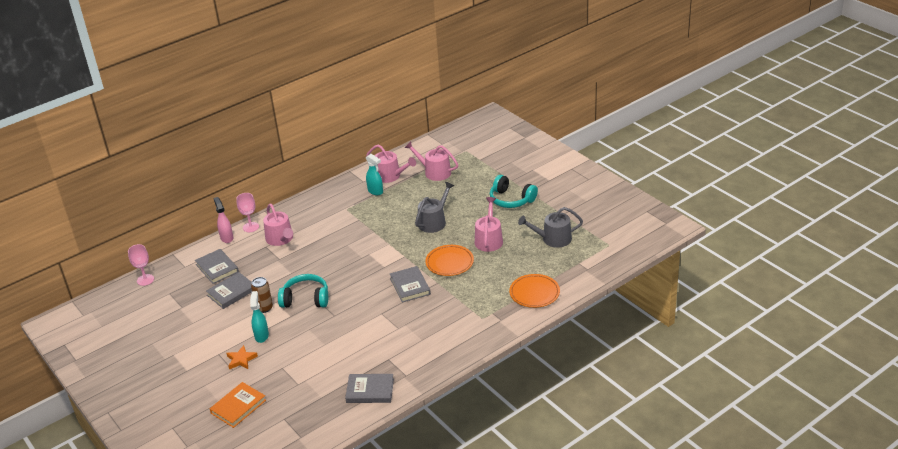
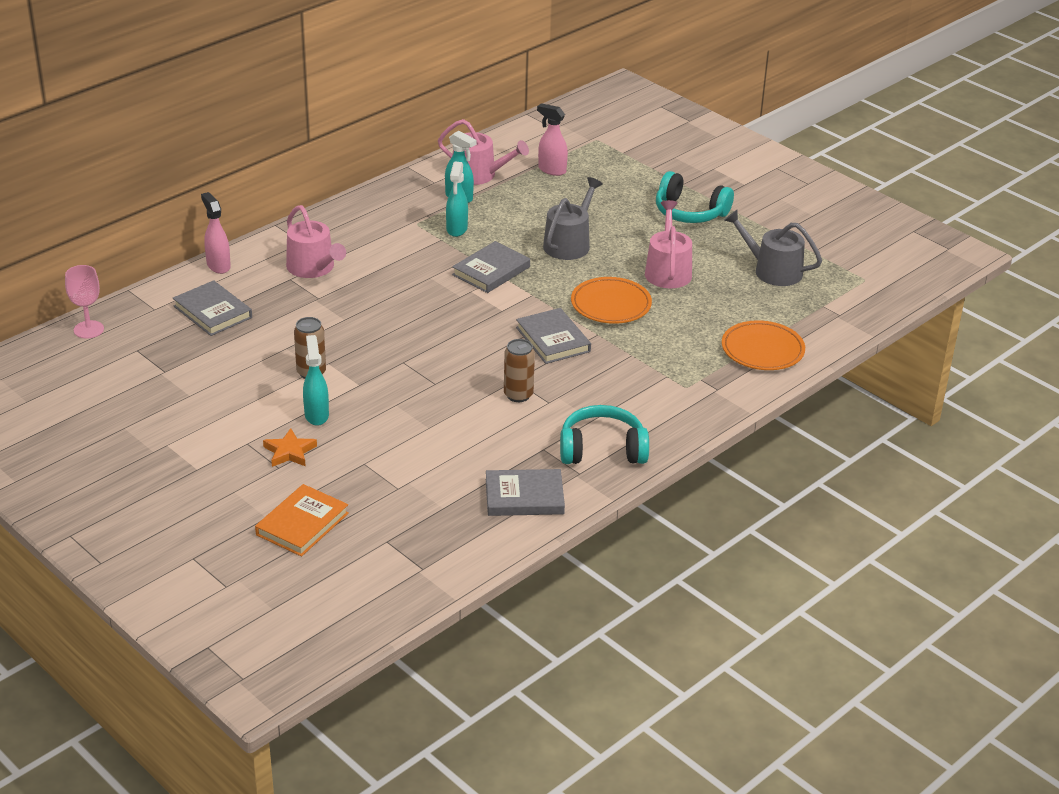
camera: 10 degrees left, 0 degrees up
(231, 292) = (247, 349): grey book -> grey book (491, 271)
(251, 227) = (257, 249): pink goblet -> none
(306, 299) = (379, 359): turquoise headphones -> turquoise headphones (602, 449)
(369, 212) = (456, 229): none -> turquoise spray bottle
(381, 323) = (518, 395): none -> brown can
(434, 172) = (551, 170): pink watering can -> pink spray bottle
(553, 239) = (772, 270): grey watering can -> grey watering can turned 45 degrees clockwise

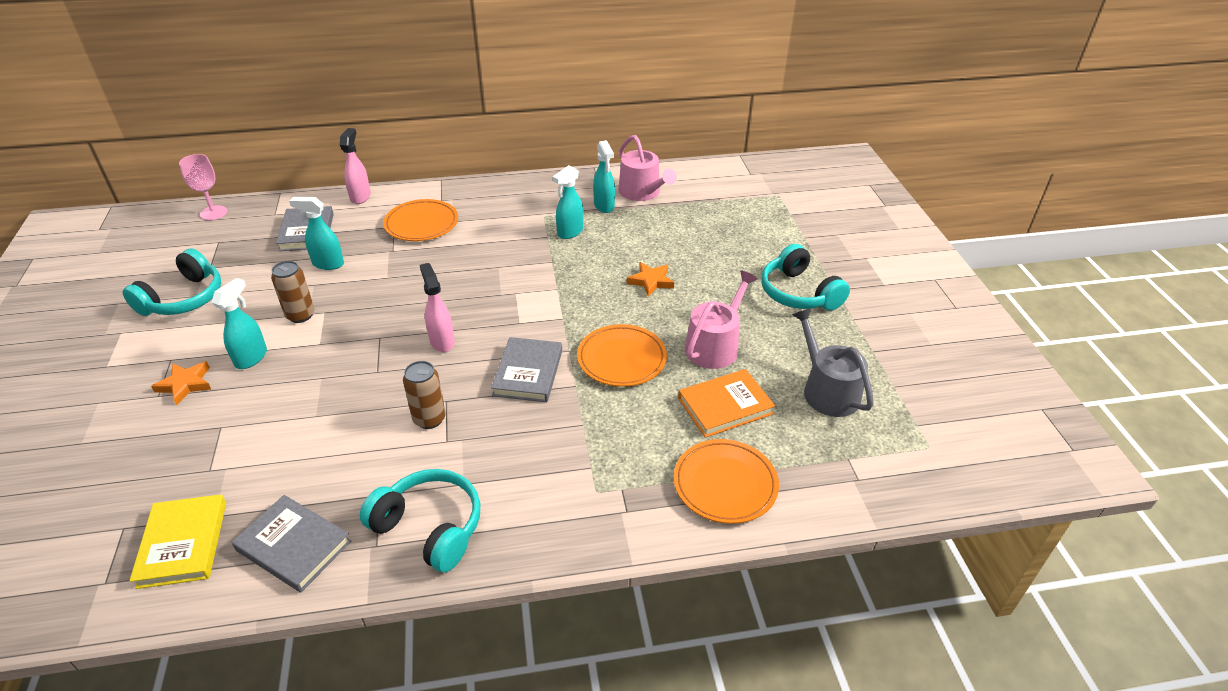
camera: 35 degrees right, 5 degrees up
(182, 401) = (184, 298): none -> turquoise headphones
(274, 329) = (327, 264): none -> turquoise spray bottle
(302, 524) = (92, 466): orange book -> orange book (725, 406)
(313, 268) = (421, 224): pink watering can -> orange plate
(445, 529) = (183, 544): none -> yellow book
(491, 271) = (553, 281): grey book -> none
(551, 170) = (709, 208): pink spray bottle -> pink spray bottle (442, 341)
(569, 243) = (651, 281): grey watering can -> orange star

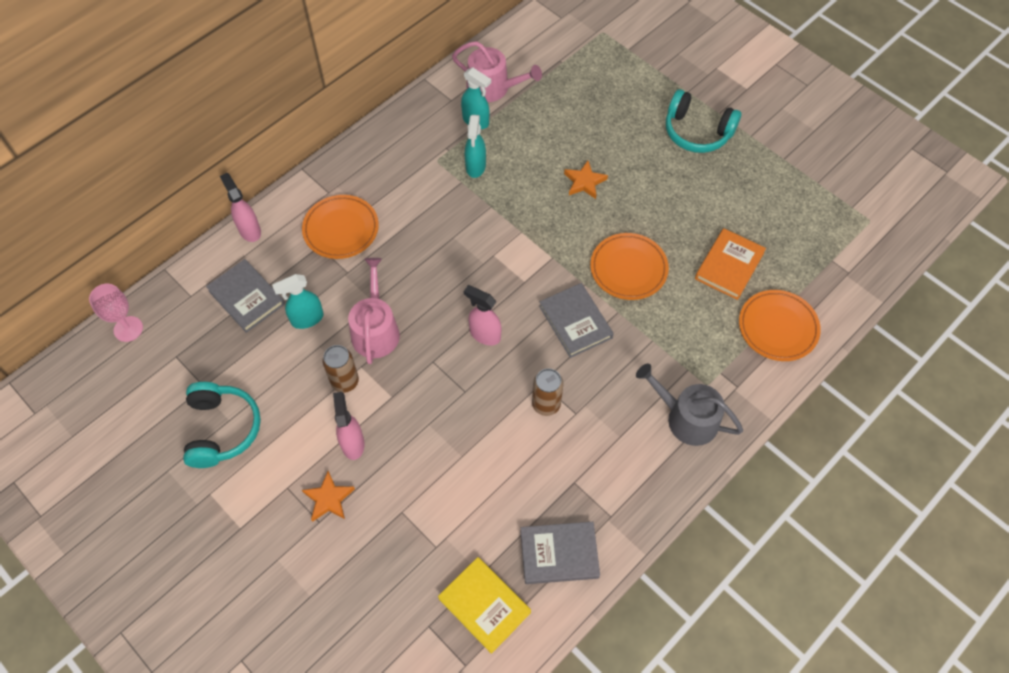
camera: 35 degrees left, 20 degrees up
(251, 358) = (352, 443): turquoise spray bottle -> pink spray bottle
(430, 527) = (631, 481): turquoise headphones -> none
(715, 345) = (680, 217): pink watering can -> pink watering can (375, 329)
(827, 390) = (780, 211): grey watering can -> grey watering can (686, 418)

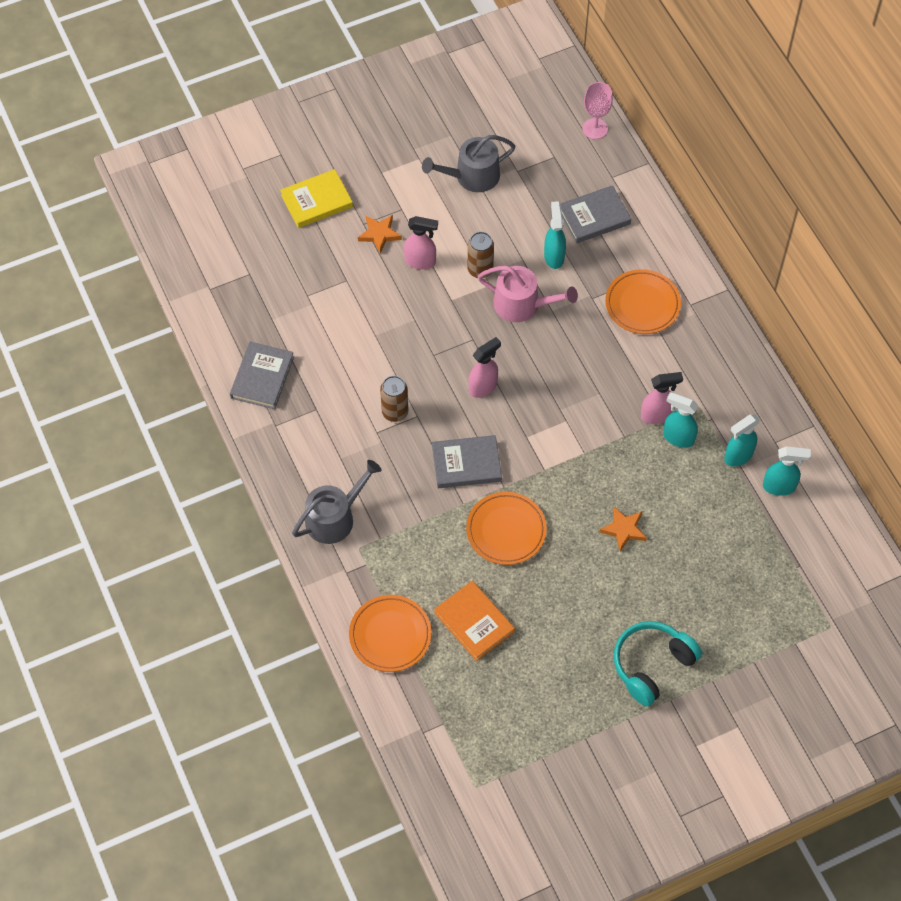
camera: 110 degrees right, 0 degrees up
(222, 429) = (472, 176): turquoise headphones -> grey watering can
(249, 230) = (668, 233): pink spray bottle -> pink spray bottle (657, 415)
(484, 605) = (247, 314): yellow book -> yellow book (317, 201)
(493, 88) = (779, 486): pink watering can -> turquoise spray bottle

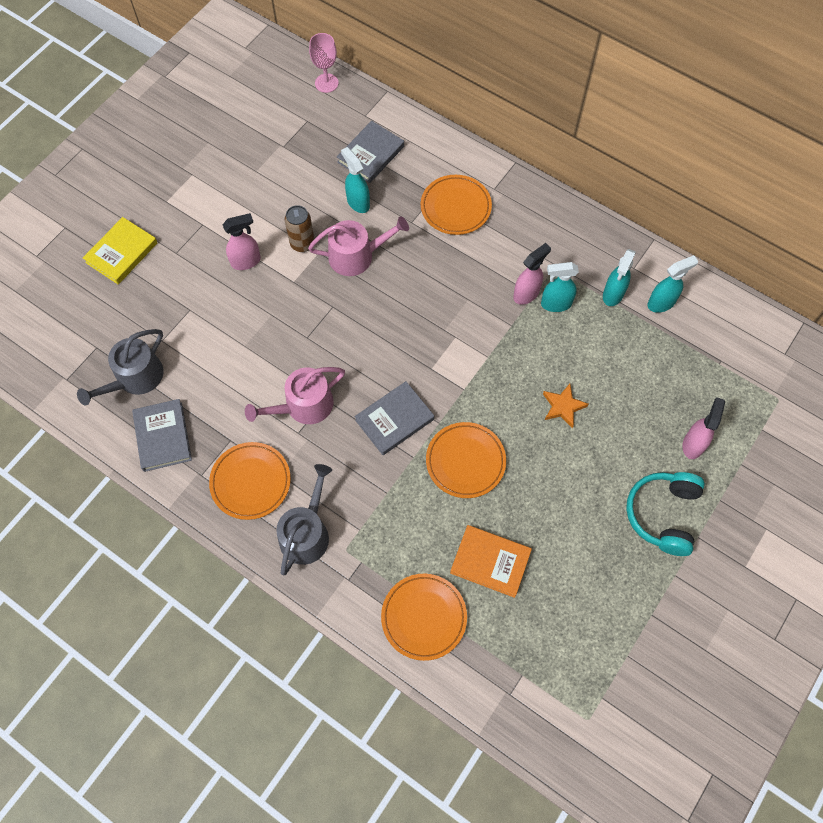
camera: 30 degrees left, 5 degrees up
(313, 452) = (251, 482): none -> orange plate
(379, 234) = (196, 255): orange star -> none
(395, 412) = (303, 406): brown can -> pink watering can
(472, 176) = (247, 168): grey watering can -> grey watering can (135, 378)
(483, 387) = (367, 343): pink spray bottle -> pink spray bottle (693, 444)

